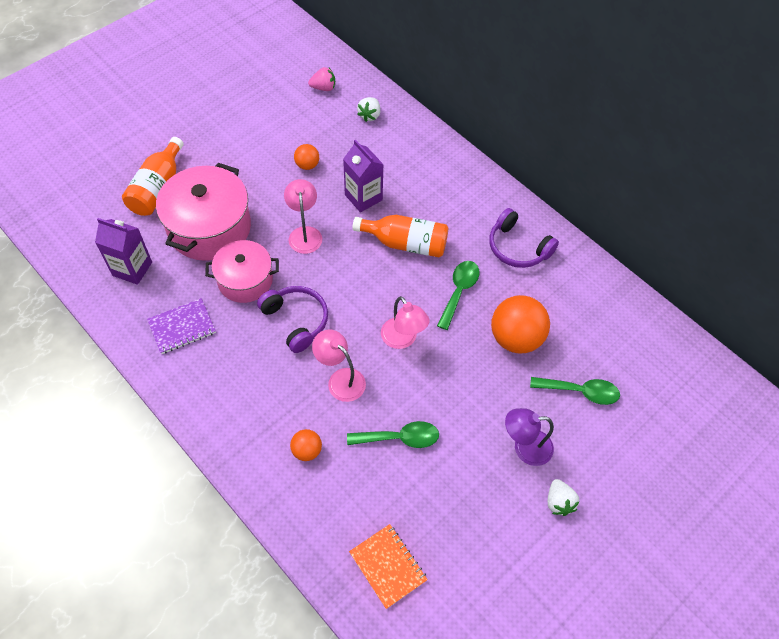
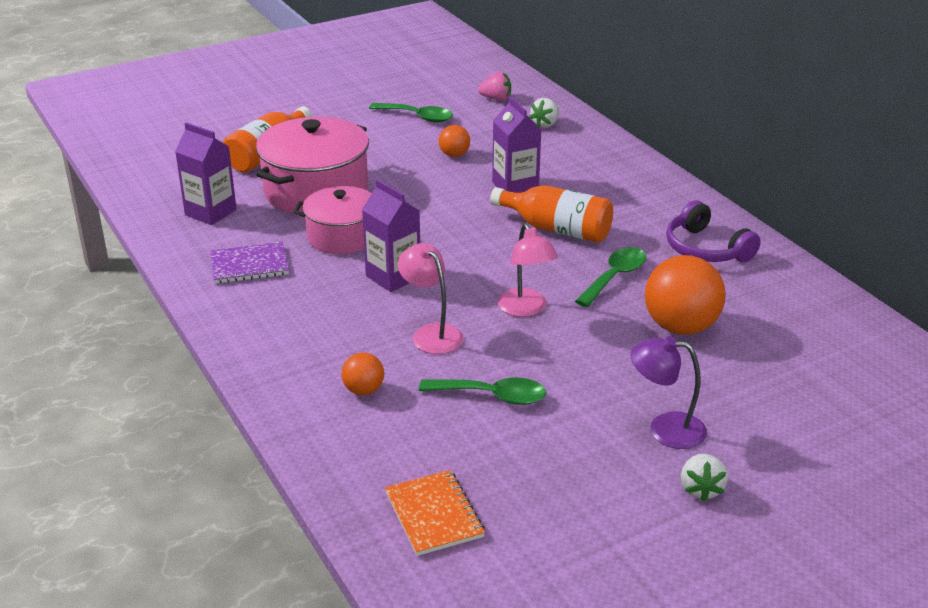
camera: 15 degrees right, 25 degrees down
(296, 320) = (393, 277): purple headphones -> purple carton
(304, 234) = (430, 207): pink lamp -> none
(580, 391) = (760, 387): green spoon -> green spoon (417, 117)

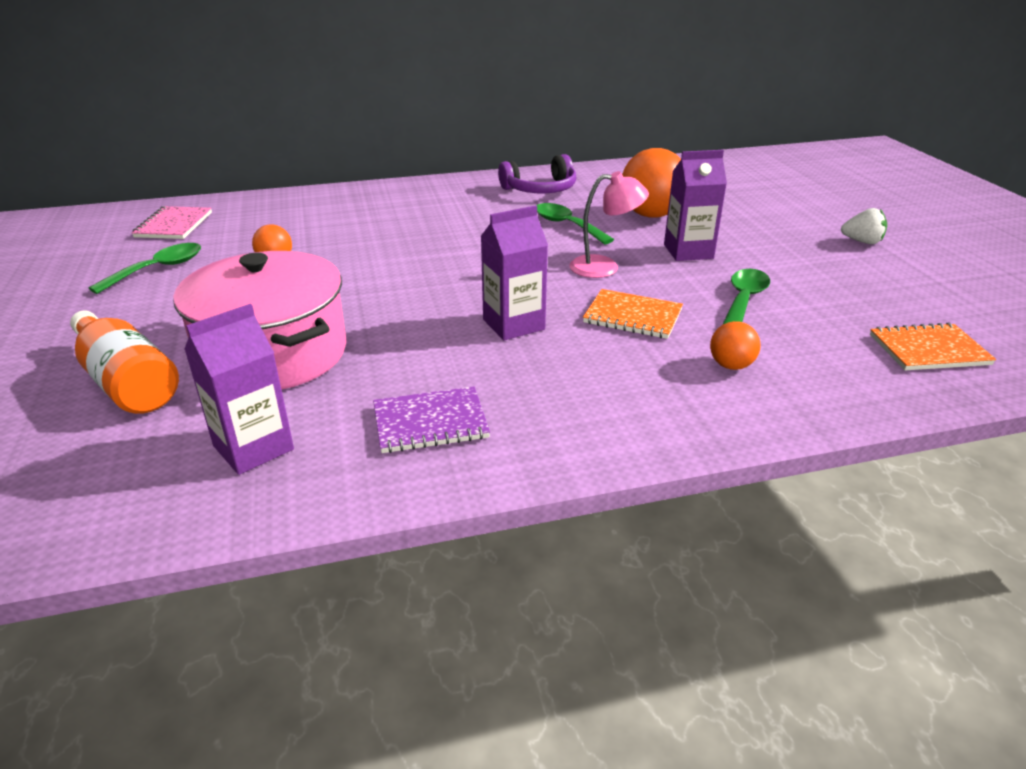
camera: 75 degrees left, 0 degrees up
(249, 265) = (430, 422): purple notebook -> purple notebook turned 75 degrees clockwise
(342, 236) = (404, 346): pink pot -> none
(431, 333) = (632, 316): pink lamp -> orange notebook
(496, 99) = (174, 225): pink strawberry -> pink notebook
(515, 187) = (375, 241): purple carton -> purple carton (688, 251)
(545, 124) = (262, 212): white strawberry -> none
(557, 229) = (471, 235): orange bottle -> none
(665, 429) = (789, 241): purple lamp -> none

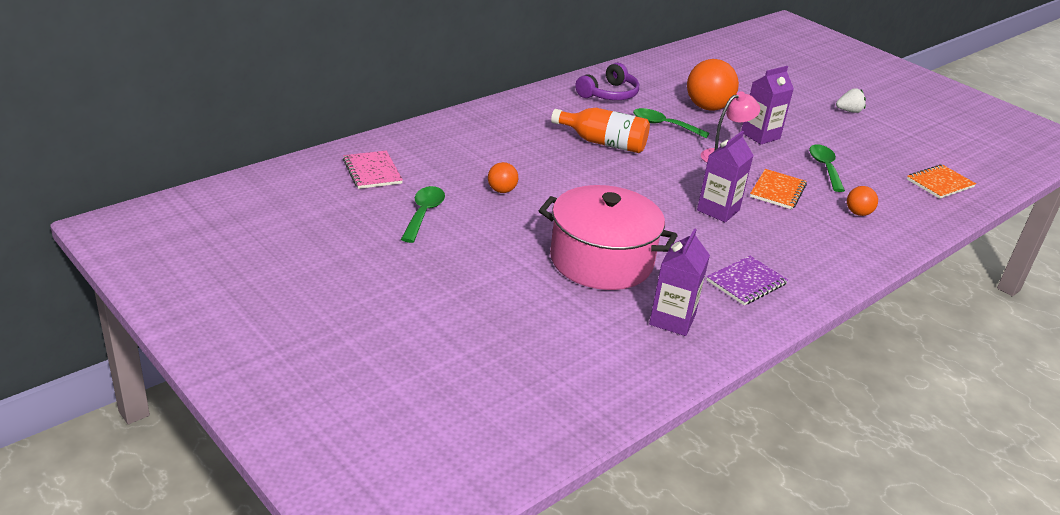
camera: 30 degrees left, 0 degrees up
(127, 382) = (537, 300): orange bottle -> orange bottle (603, 143)
(632, 316) = (777, 191): orange notebook -> orange notebook turned 60 degrees counterclockwise

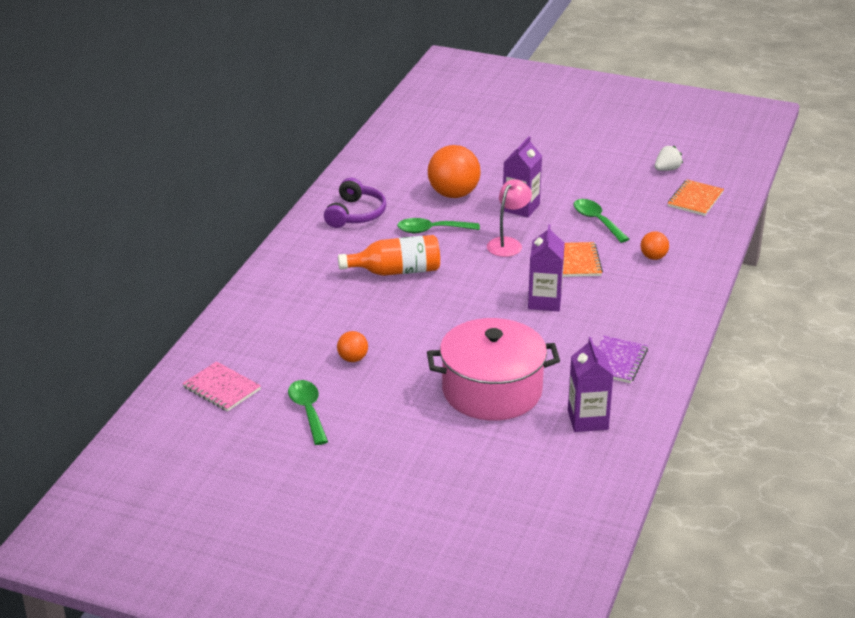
camera: 25 degrees left, 0 degrees up
(849, 111) = (574, 149): white strawberry -> white strawberry (667, 169)

